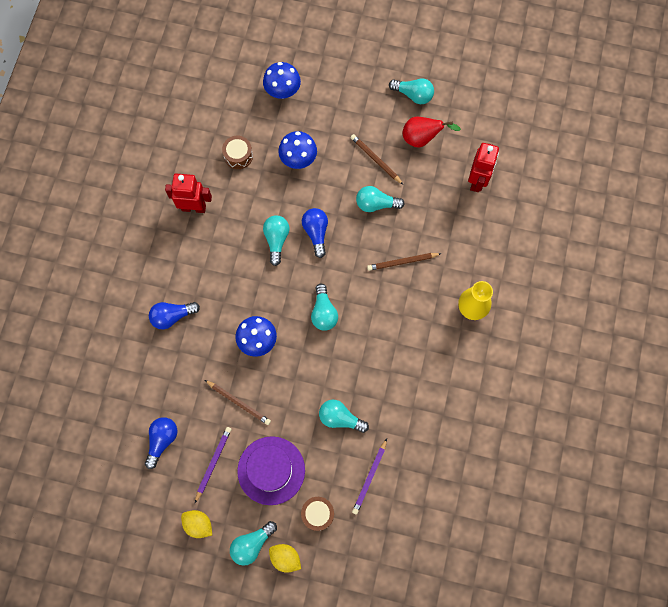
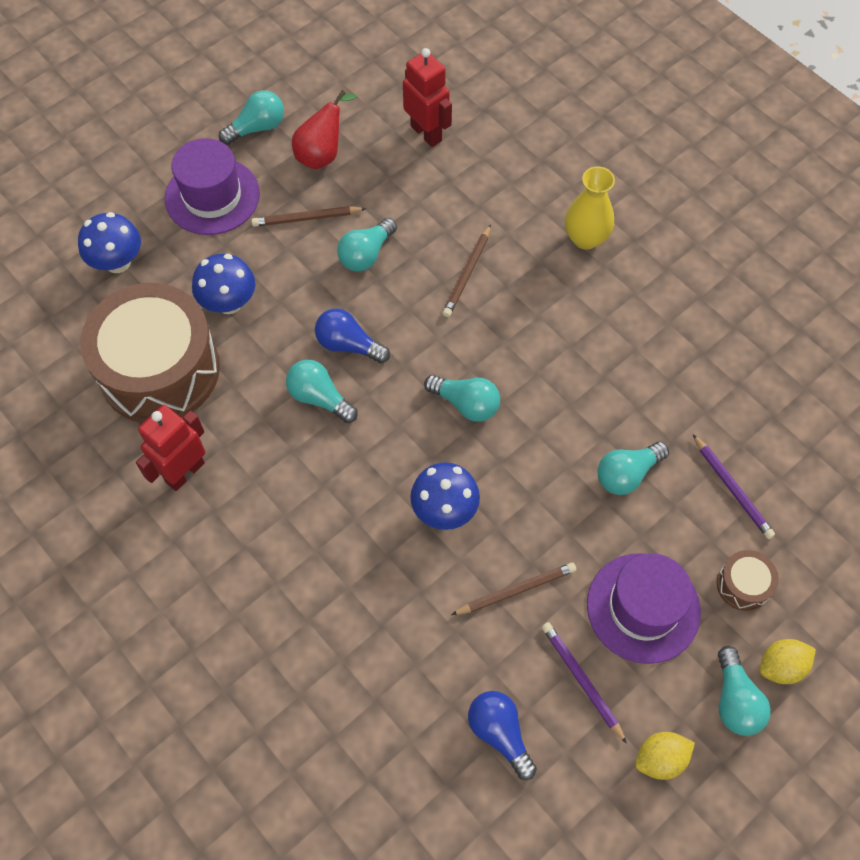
camera: 55 degrees left, 10 degrees down
(172, 316) = (322, 602): blue light bulb -> none
(238, 156) = (159, 370): brown drum -> brown drum, size x2.47
(354, 105) = (212, 196): none -> purple hat

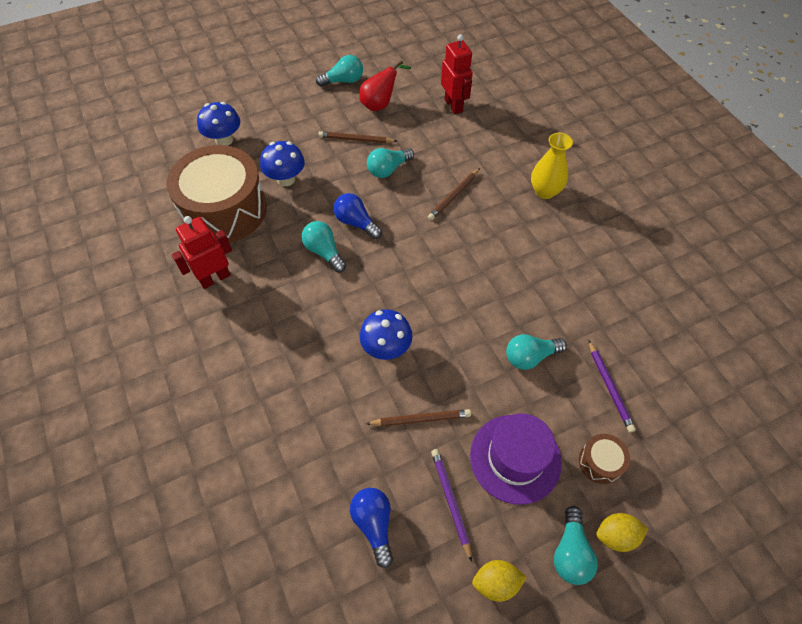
camera: 15 degrees right, 5 degrees down
(212, 196) = (299, 114): purple hat -> none
(466, 404) = (425, 280): turquoise light bulb -> none

